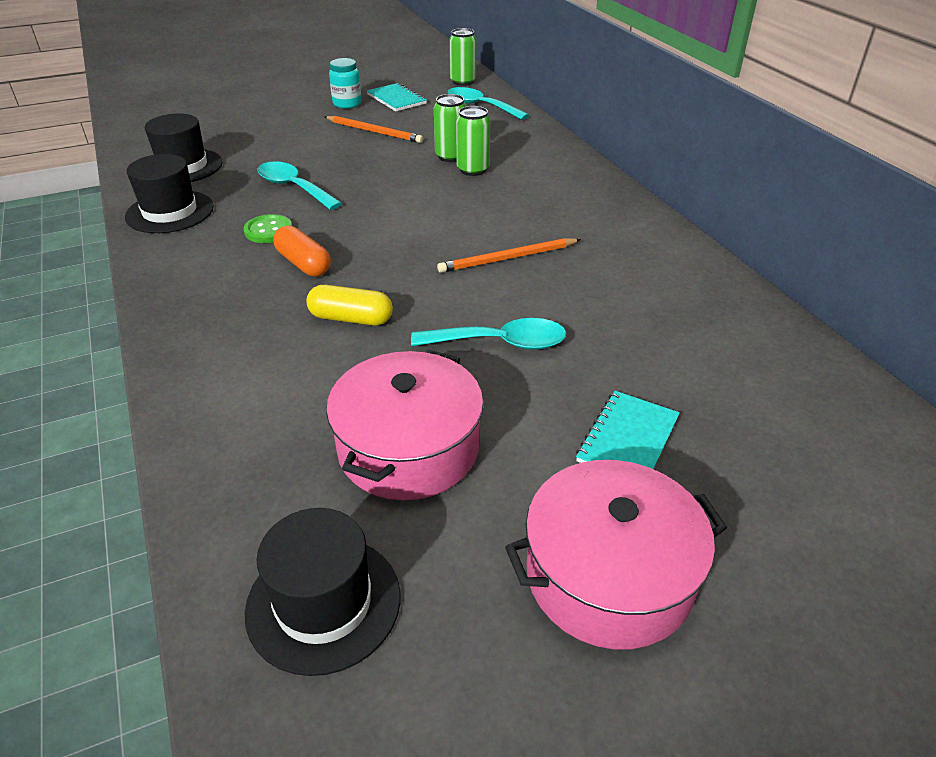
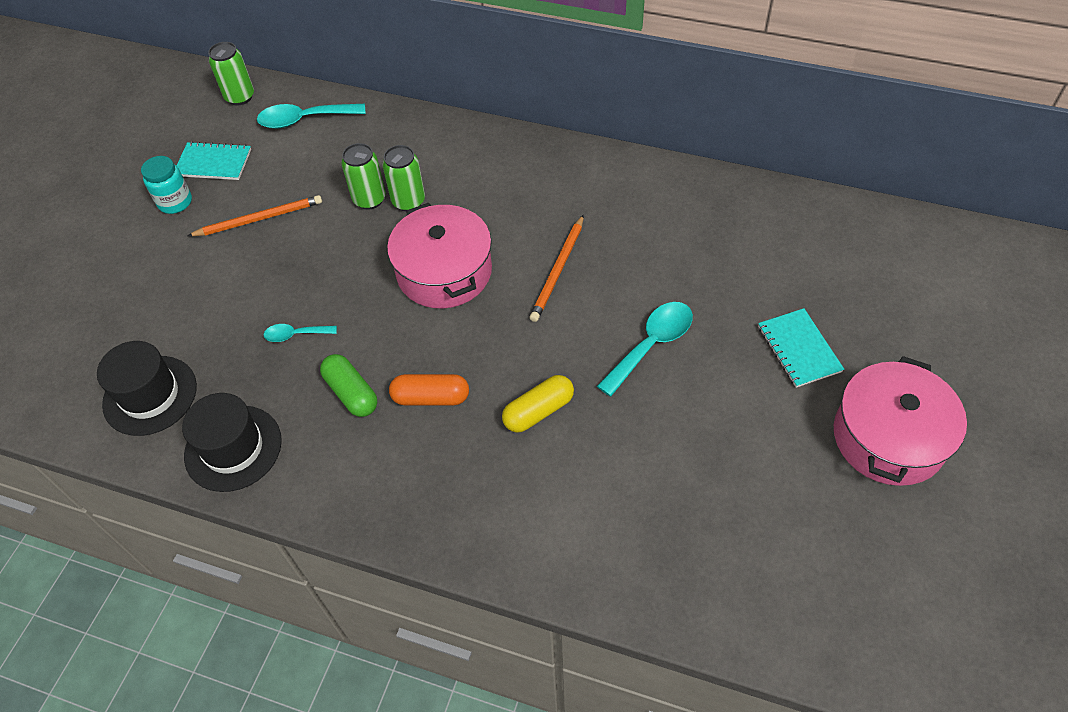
camera: 45 degrees left, 15 degrees up
(268, 231) = (351, 393): green button -> green capsule
(293, 187) = (295, 335): turquoise spoon -> turquoise spoon, size x0.57
(323, 603) = (803, 587): black hat -> none
(408, 448) = (710, 464): pink pot -> pink pot (444, 272)

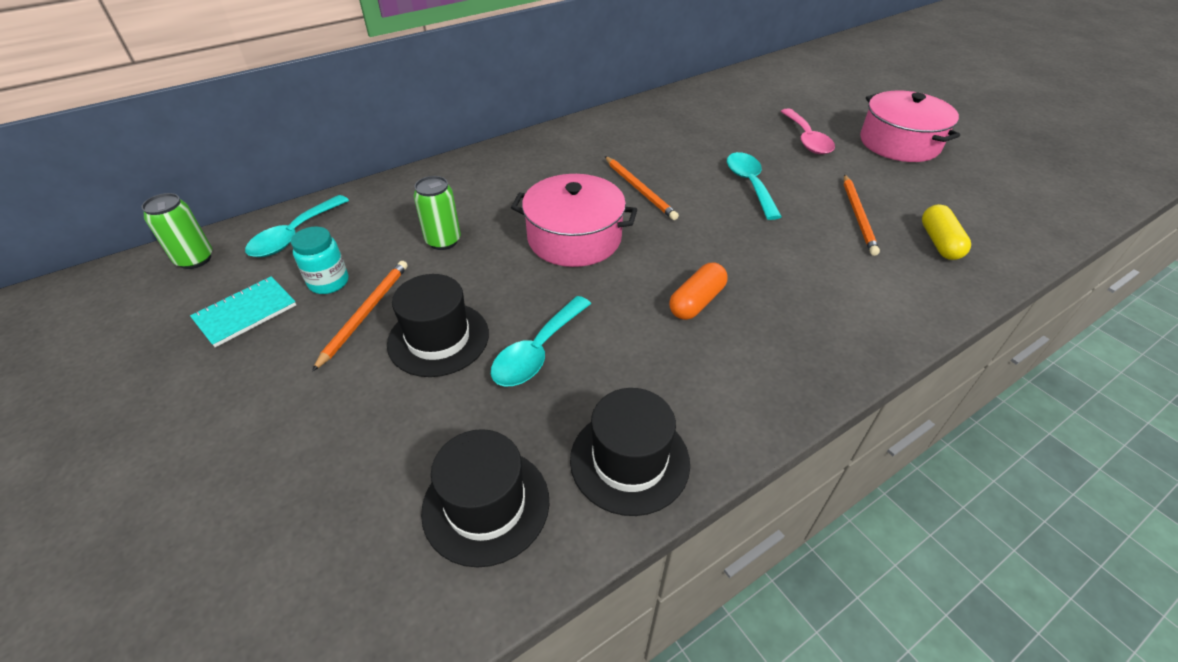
camera: 55 degrees left, 10 degrees down
(175, 202) = (250, 363): turquoise jar -> turquoise jar (329, 282)
(266, 273) = (438, 338): none -> black hat
(295, 335) = (537, 352): turquoise spoon -> turquoise spoon, size x1.77
(351, 393) = (645, 345): green capsule -> none
(408, 201) = (476, 223): green can -> none
(538, 411) = (762, 255): yellow capsule -> yellow capsule (939, 242)
(680, 458) = (858, 216): none -> orange pencil
(799, 349) = (807, 139): turquoise notebook -> pink spoon

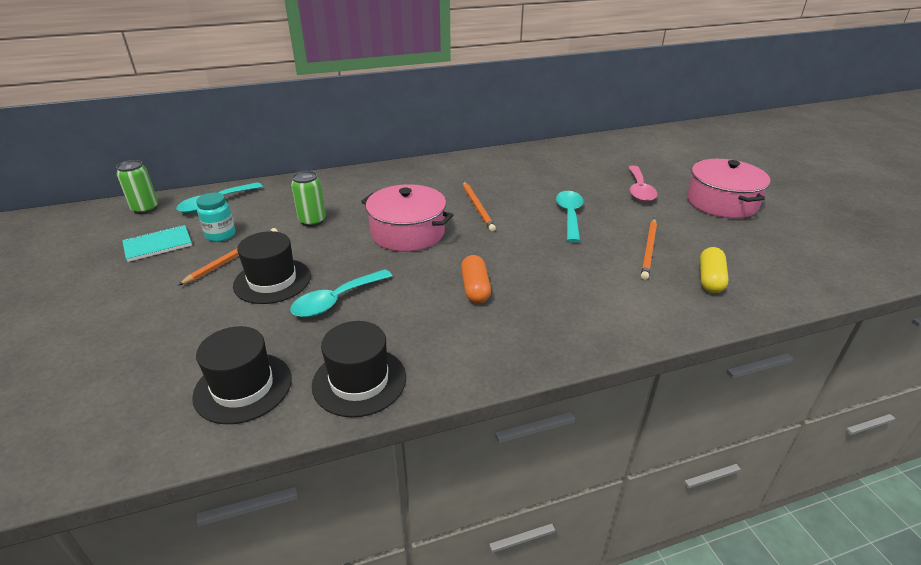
camera: 15 degrees right, 10 degrees down
(696, 301) = (475, 288): orange capsule -> orange capsule turned 60 degrees counterclockwise

